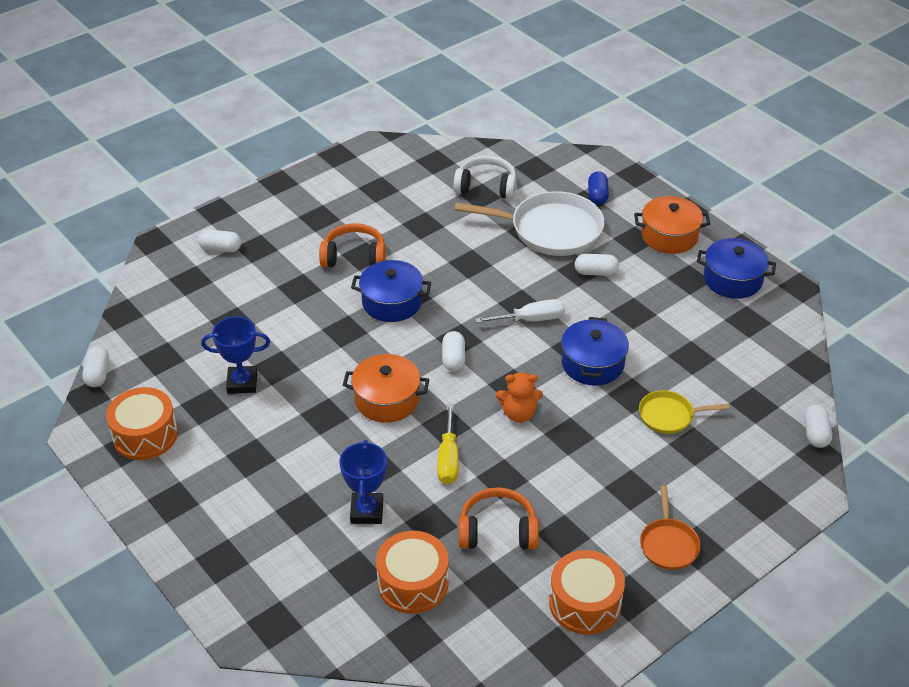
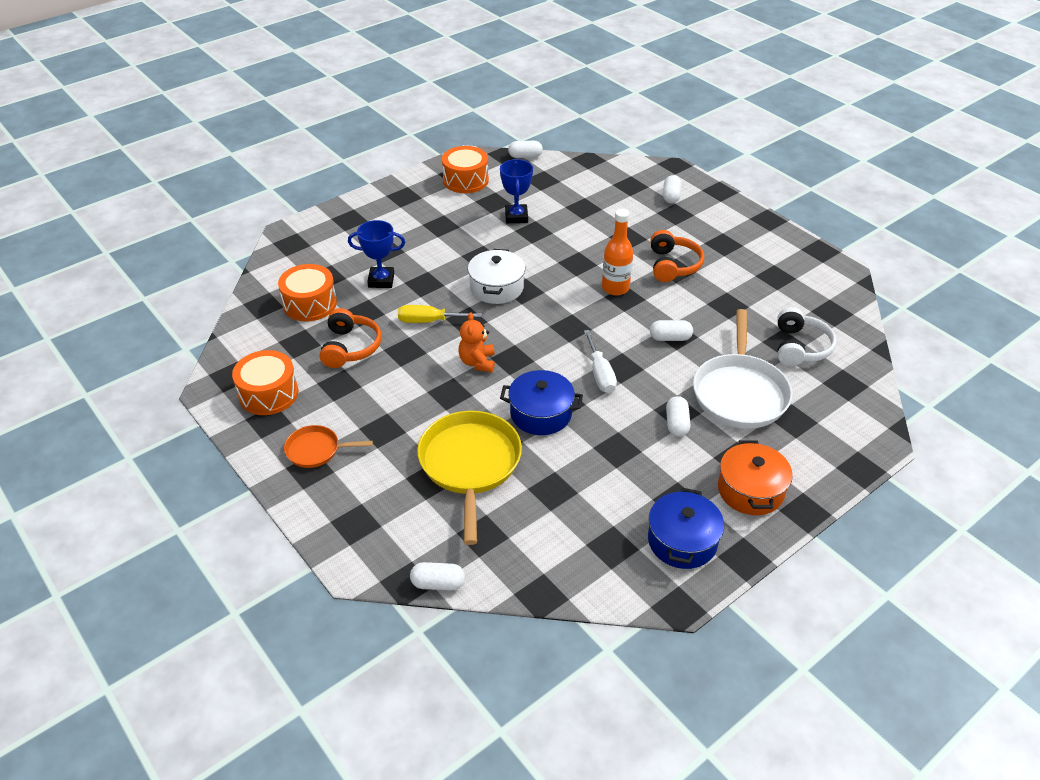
camera: 90 degrees right, 0 degrees up
(387, 400) = (496, 287): orange pot -> white pot
(392, 302) = (615, 288): blue pot -> orange bottle
(453, 359) = (545, 324): white capsule -> white capsule (670, 338)
(597, 195) = (809, 433): blue capsule -> none
(669, 416) = (470, 464): yellow pan -> yellow pan, size x1.92

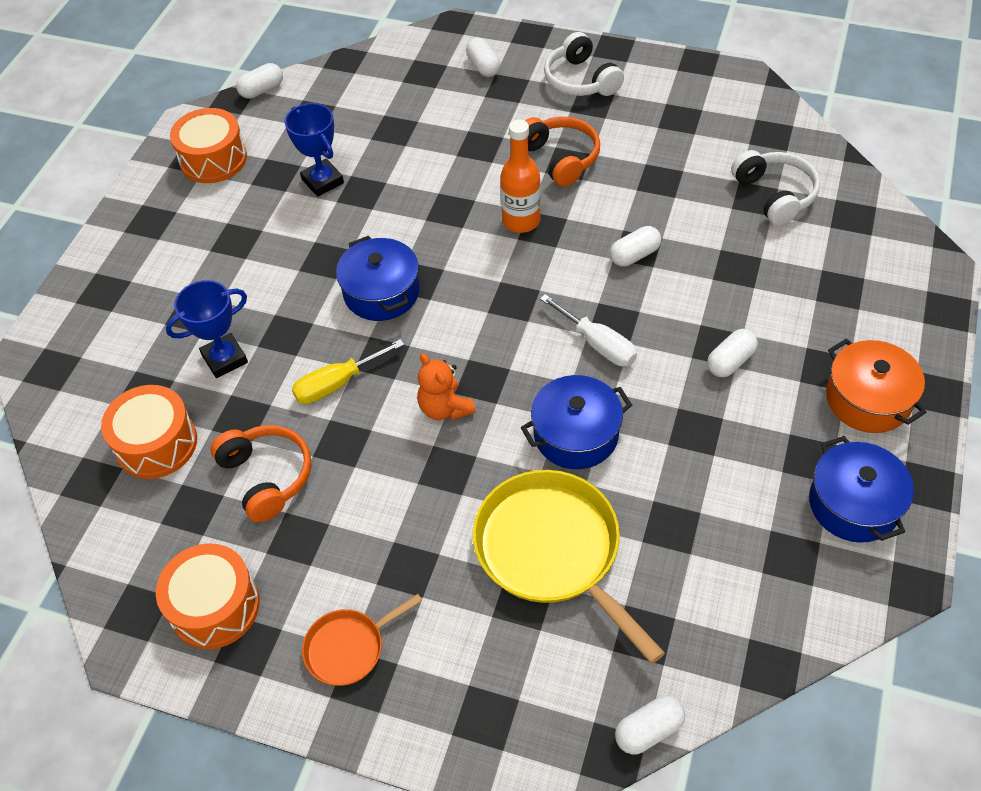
camera: 30 degrees left, 10 degrees up
(496, 287) = (381, 292): white pot -> blue pot
(676, 424) = (730, 361): white capsule -> white capsule turned 75 degrees clockwise
(727, 228) = (580, 80): none -> white headphones
(739, 392) = (761, 285): white pan -> none

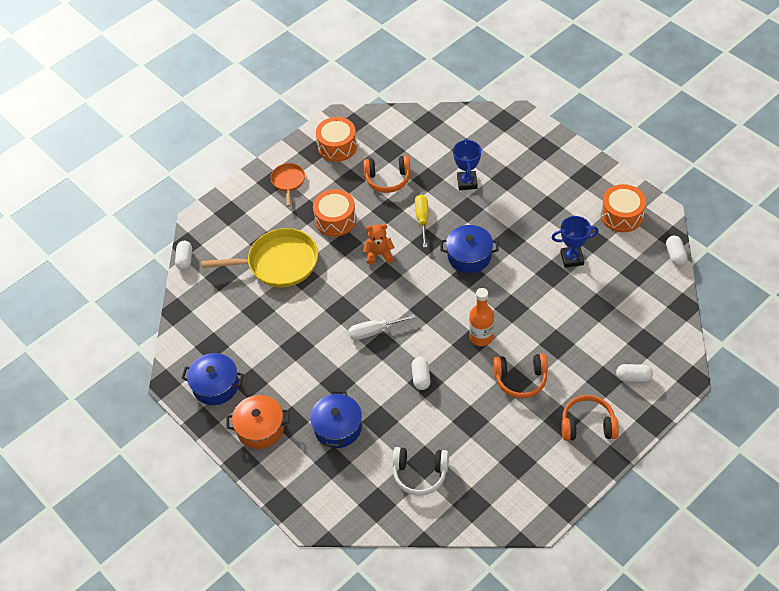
camera: 120 degrees right, 0 degrees up
(156, 444) = (433, 147): orange drum -> orange drum (335, 220)
(576, 434) = (329, 298): blue pot -> blue pot (338, 427)
(580, 80) = (587, 425): white headphones -> orange headphones
(730, 361) = (324, 382): white capsule -> none

